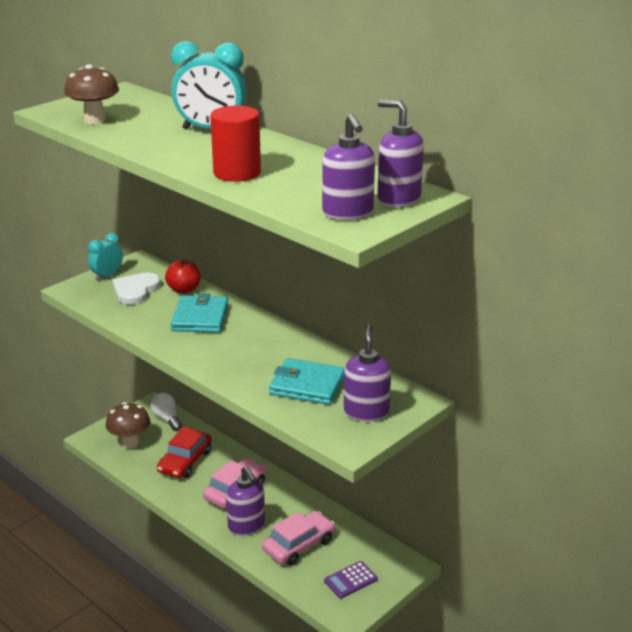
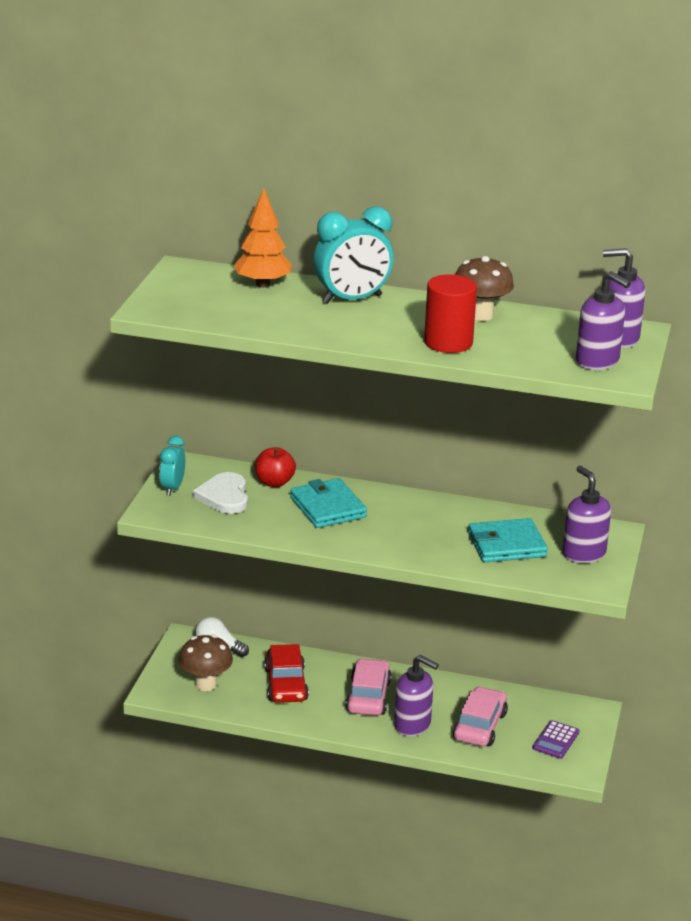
camera: 30 degrees left, 0 degrees up
(95, 120) = (218, 312): brown mushroom -> brown mushroom (481, 315)
(160, 109) = (262, 284): none -> orange tree

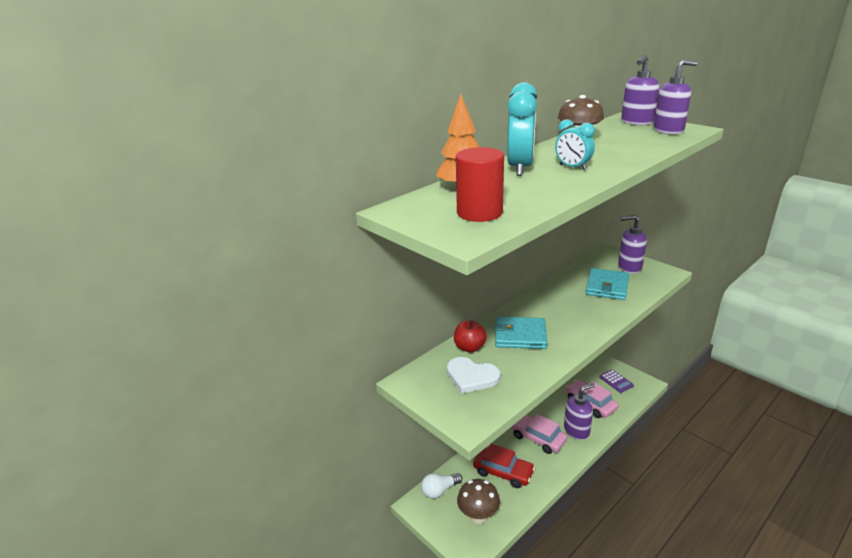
camera: 55 degrees left, 0 degrees up
(172, 488) = (439, 400): turquoise clock -> turquoise clock (572, 167)
(448, 342) = (617, 156): red cylinder -> red cylinder (479, 213)

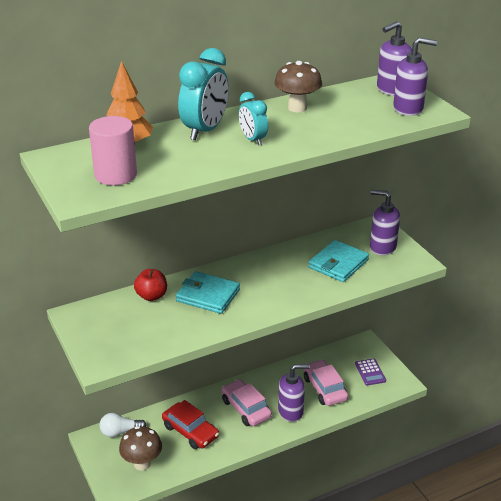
camera: 15 degrees right, 5 degrees up
(471, 377) = (133, 324): white heart -> none
(479, 213) = (115, 175): red cylinder -> pink cylinder

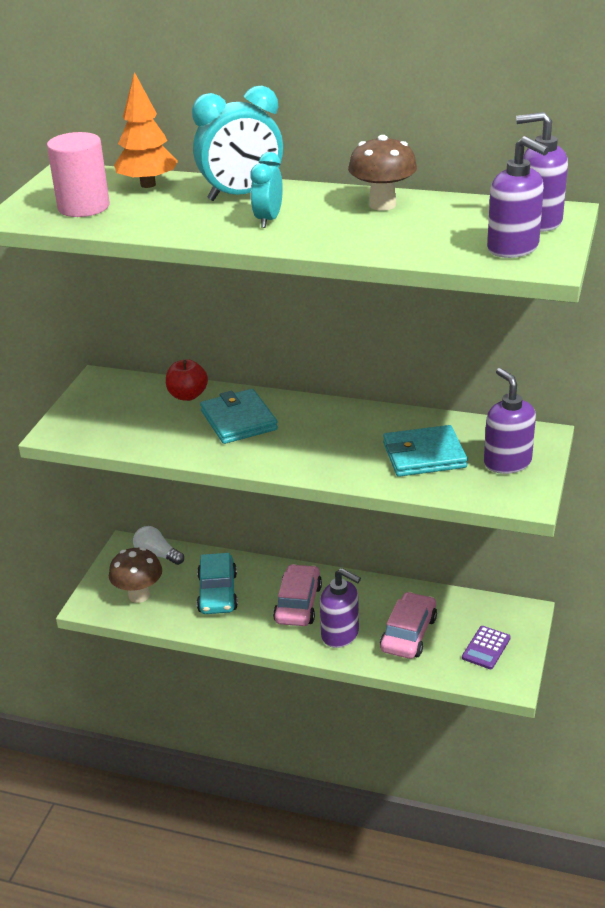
camera: 45 degrees right, 0 degrees up
(190, 431) = (218, 593): red car -> turquoise car

